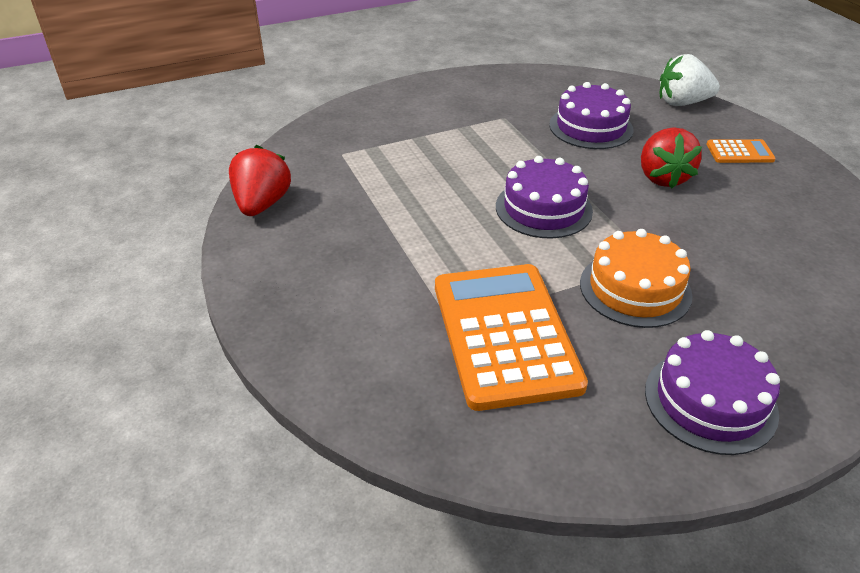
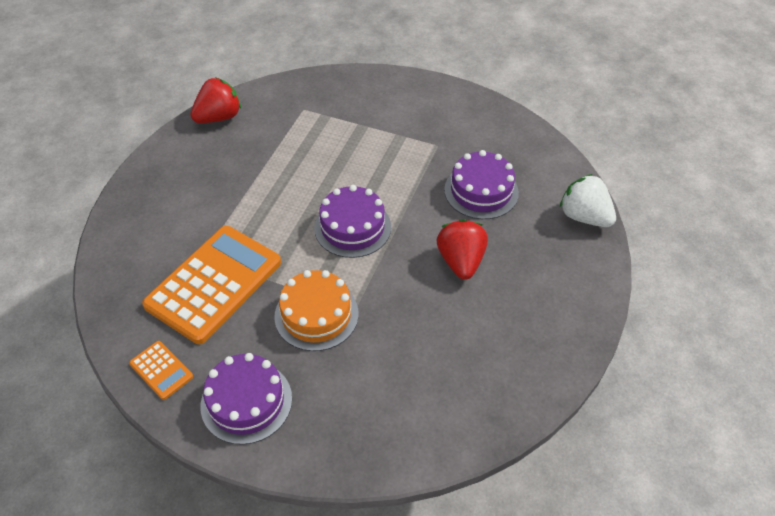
camera: 45 degrees right, 10 degrees up
(662, 177) = (461, 261): red strawberry -> red strawberry turned 135 degrees clockwise
(739, 152) = (551, 283): orange calculator -> orange calculator (161, 370)

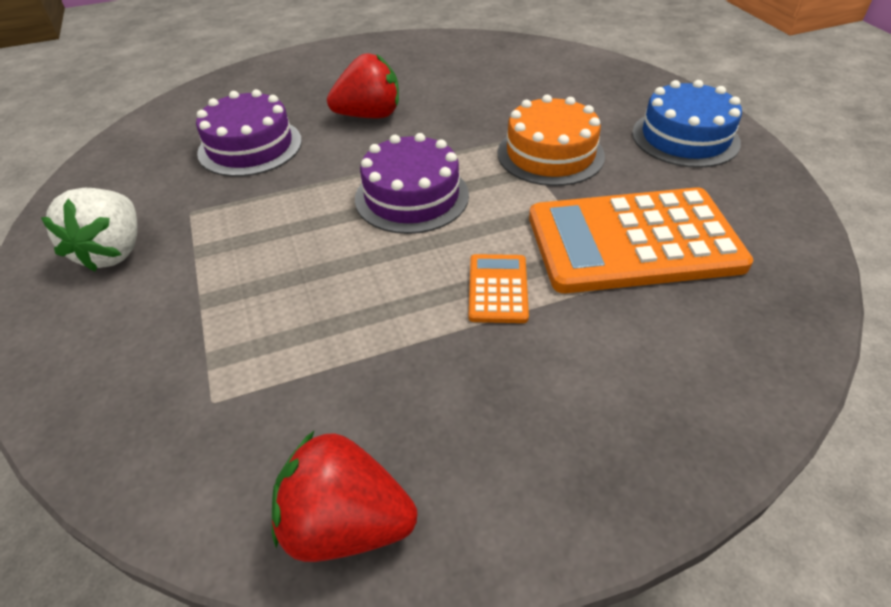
camera: 130 degrees left, 5 degrees down
(161, 370) = (762, 201): orange calculator -> orange calculator (497, 289)
(246, 402) = (685, 137): purple cake -> blue cake
(461, 261) = (369, 115): red strawberry -> red strawberry turned 150 degrees counterclockwise
(584, 216) = (228, 84): white strawberry -> white strawberry (113, 251)

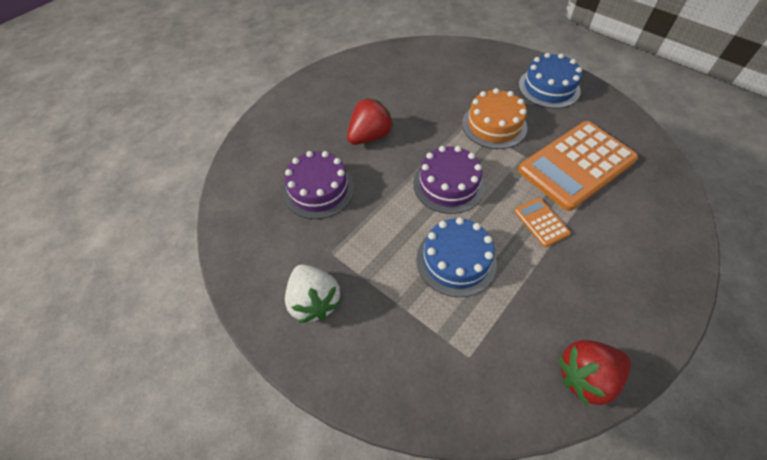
camera: 30 degrees left, 10 degrees up
(325, 282) = (456, 260): none -> blue cake

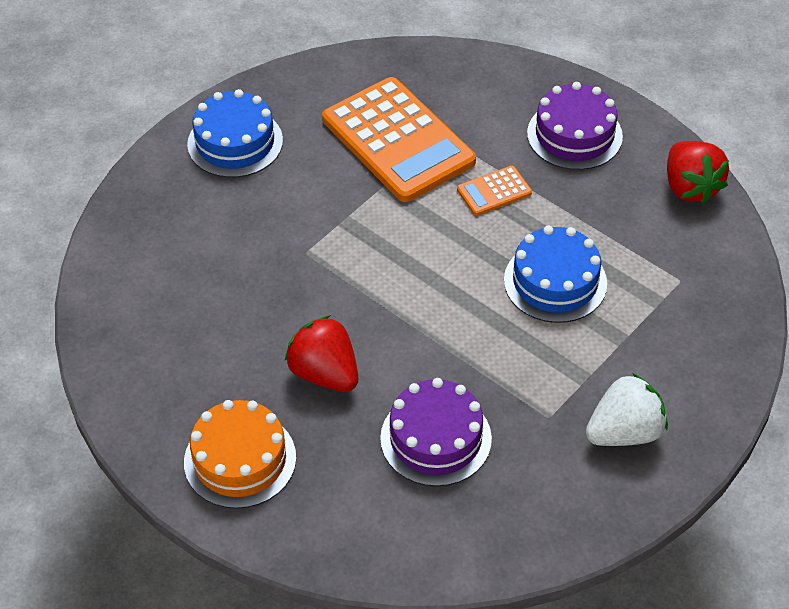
camera: 90 degrees left, 5 degrees down
(448, 184) = (429, 280): purple cake -> purple cake (574, 135)
(494, 125) = (312, 217): orange cake -> orange cake (240, 459)

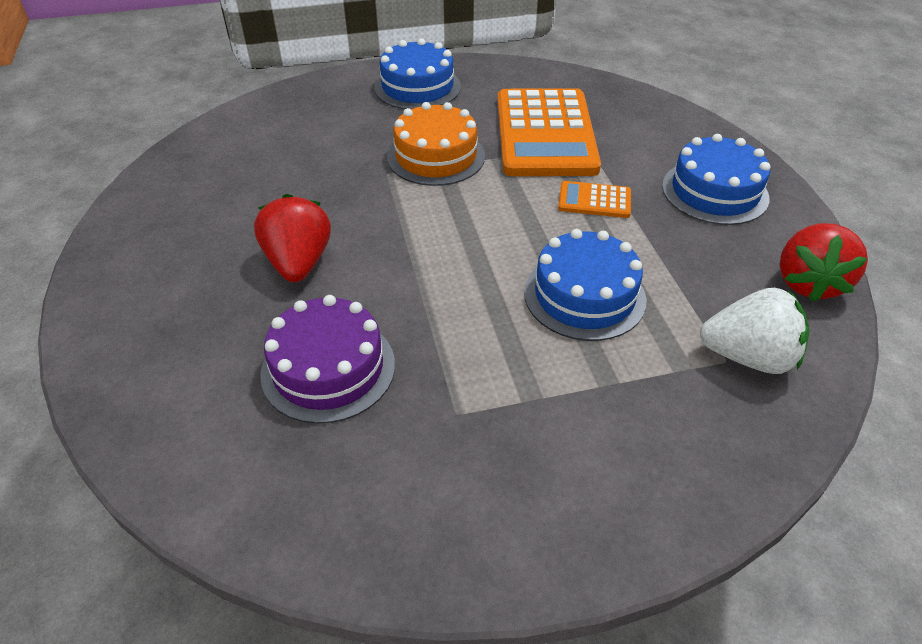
camera: 35 degrees right, 5 degrees down
(240, 459) = (155, 290): orange cake -> orange cake (436, 156)
(574, 135) = (714, 192): purple cake -> blue cake
(624, 432) = (524, 479): white strawberry -> white strawberry (748, 357)

